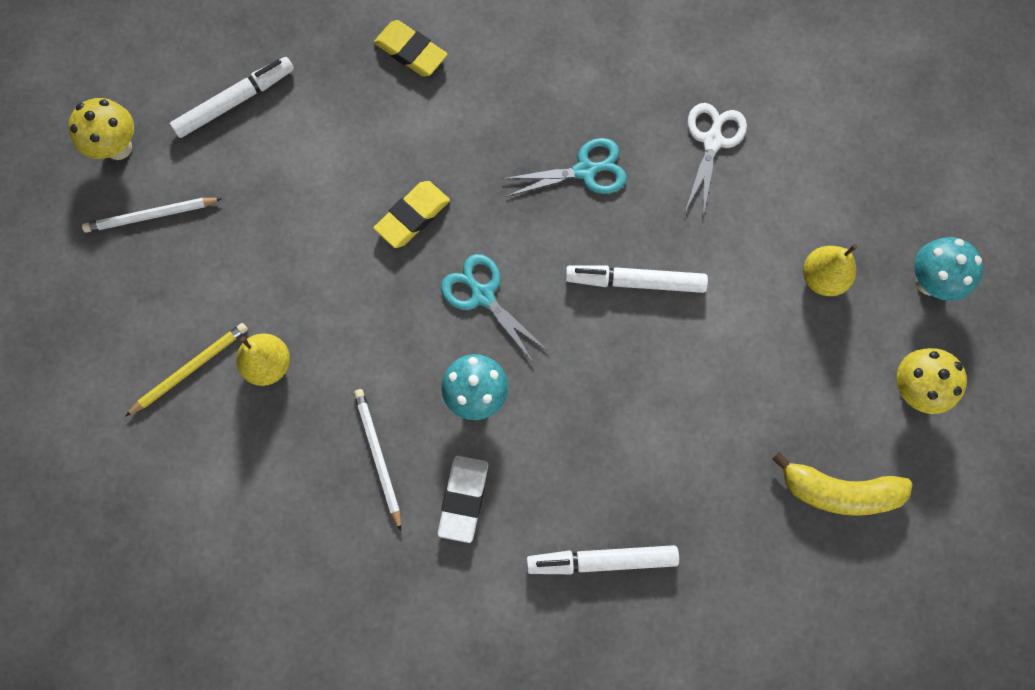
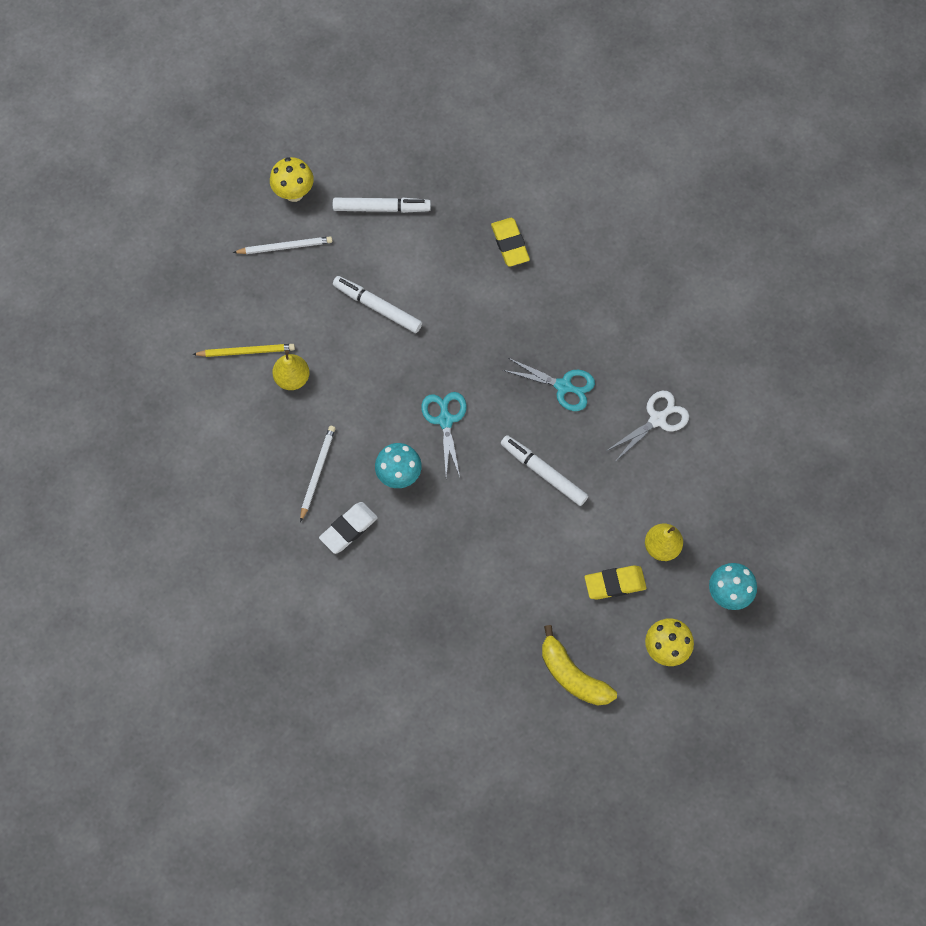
camera: 35 degrees right, 5 degrees down
(151, 216) = (285, 247): white pencil -> white pencil turned 150 degrees clockwise
(412, 216) = (438, 346): yellow eraser -> yellow eraser (615, 583)
(602, 560) = (402, 617): white marker -> white marker (377, 307)

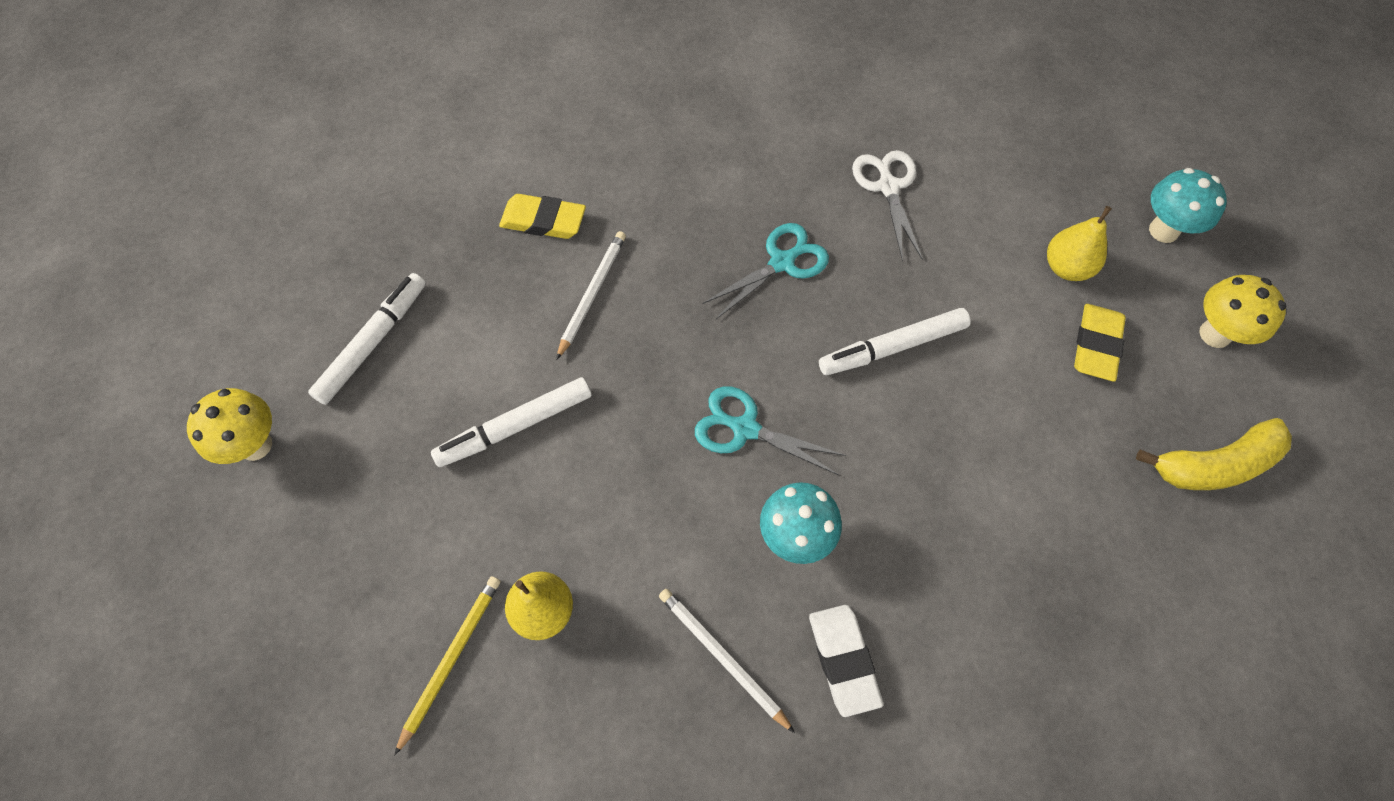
camera: 60 degrees left, 5 degrees down
(285, 247) = (327, 504): white pencil -> white pencil (592, 294)

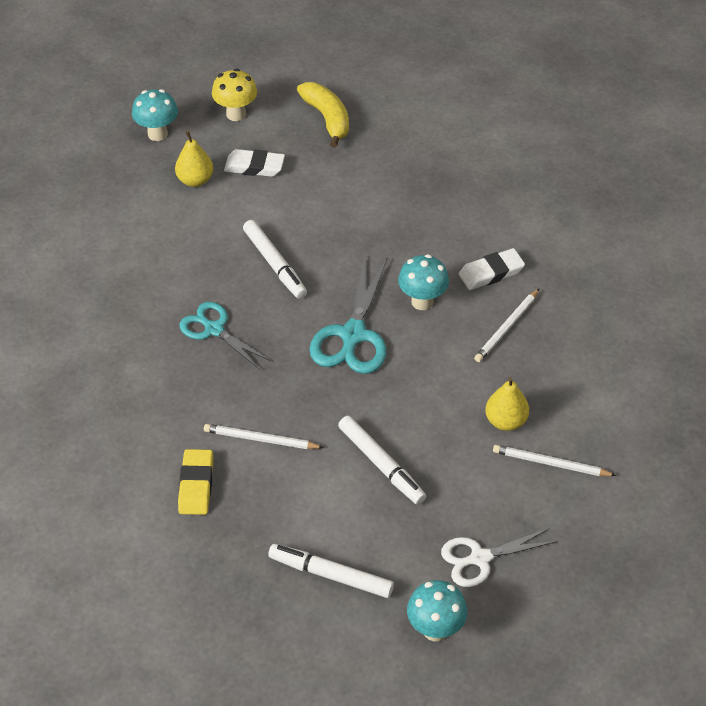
camera: 100 degrees left, 15 degrees down
(255, 445) = (435, 629): yellow mushroom -> turquoise mushroom
(451, 659) = (551, 463): yellow pencil -> white pencil
(745, 428) = (353, 335): turquoise scissors -> turquoise scissors, size x1.50
(888, 187) = (136, 275): white scissors -> white scissors (480, 558)
(1096, 345) = (254, 167): yellow eraser -> white eraser

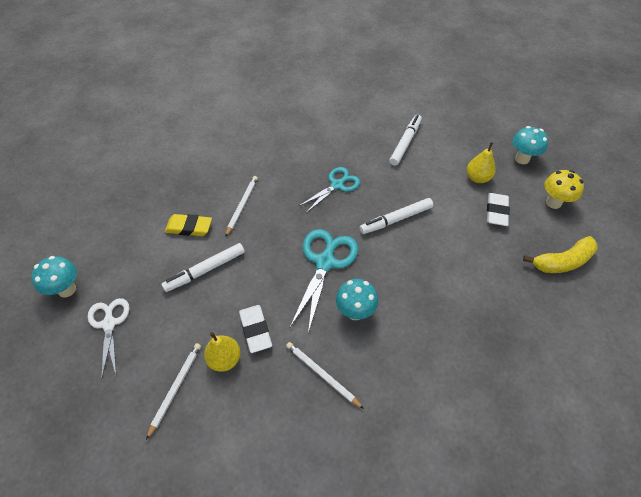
camera: 95 degrees right, 5 degrees up
(196, 485) = (215, 174): yellow eraser -> yellow eraser (189, 227)
(331, 575) = (129, 236): white marker -> white marker (405, 143)
(353, 335) = (325, 262): turquoise scissors -> turquoise scissors turned 90 degrees clockwise
(491, 273) = (386, 370): white eraser -> white eraser (255, 330)

